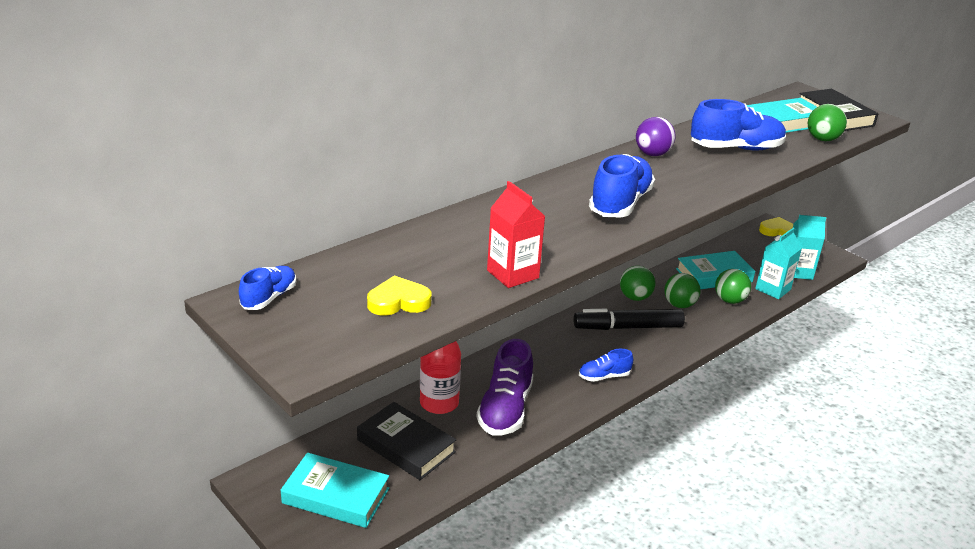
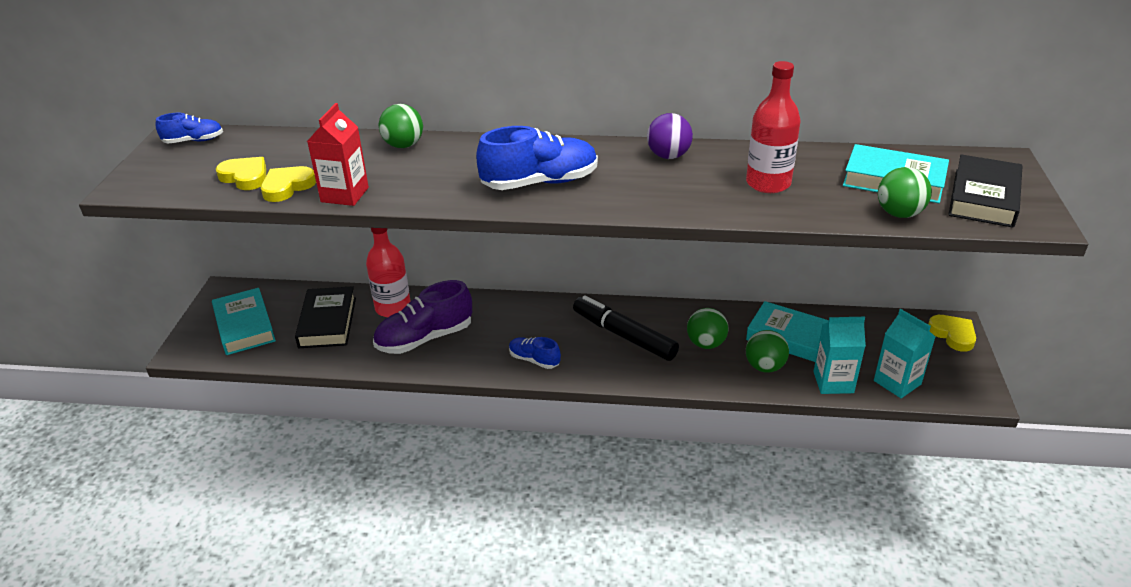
camera: 50 degrees right, 5 degrees up
(454, 291) = (287, 187): none -> yellow heart
(635, 297) = (676, 316): green ball -> green ball (403, 145)
(736, 148) = (768, 183): blue shoe -> red bottle

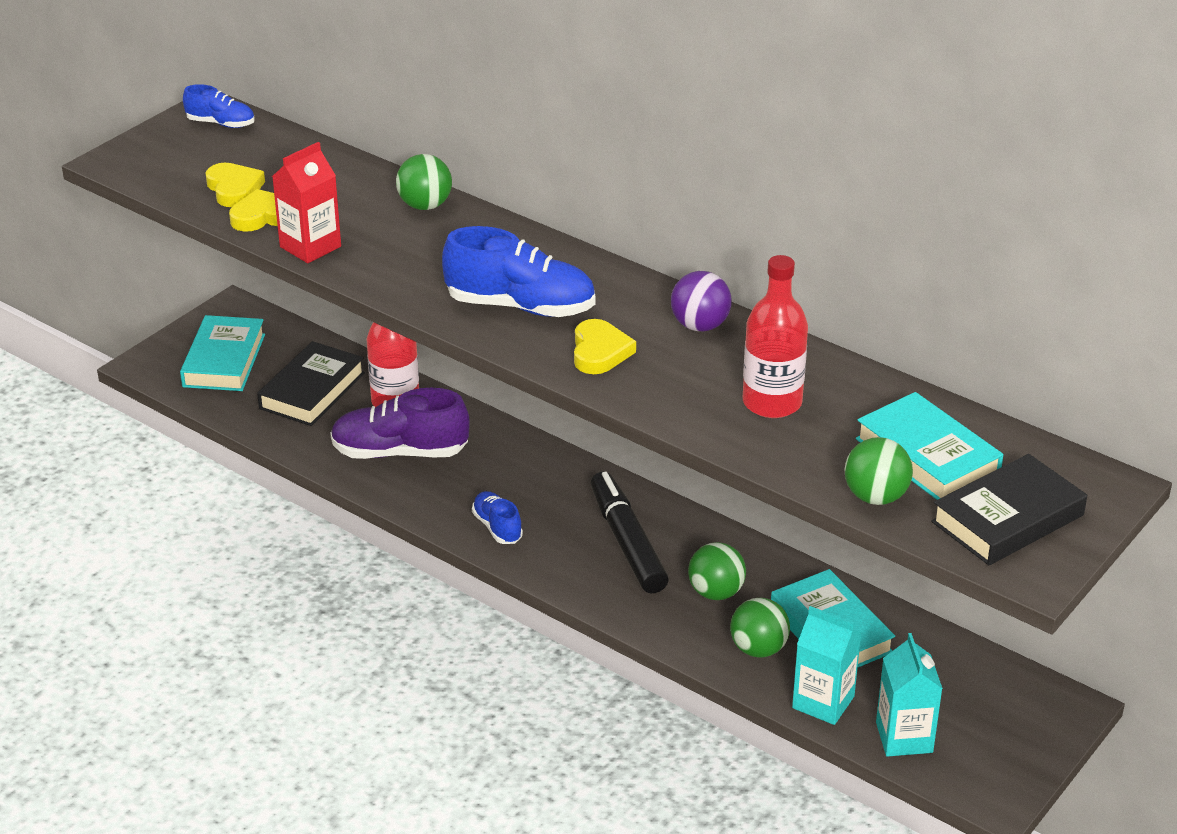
camera: 30 degrees right, 0 degrees up
(953, 335) = (1050, 716): yellow heart -> yellow heart (599, 352)

